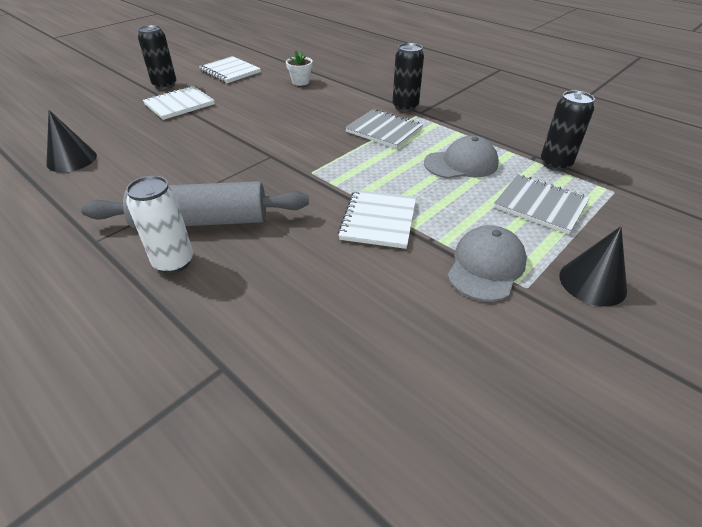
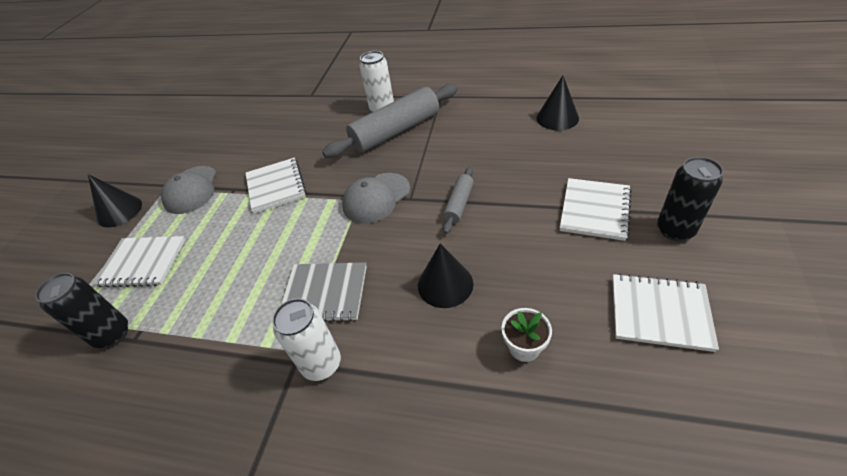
camera: 155 degrees right, 5 degrees up
(244, 138) = (459, 204): none -> grey rolling pin
(308, 109) = (445, 284): none -> black cone
(405, 107) = (322, 364): black can -> white can
(461, 164) = (220, 281): grey cap -> grey cap (376, 198)
(540, 205) = (143, 263): grey notebook -> white notebook

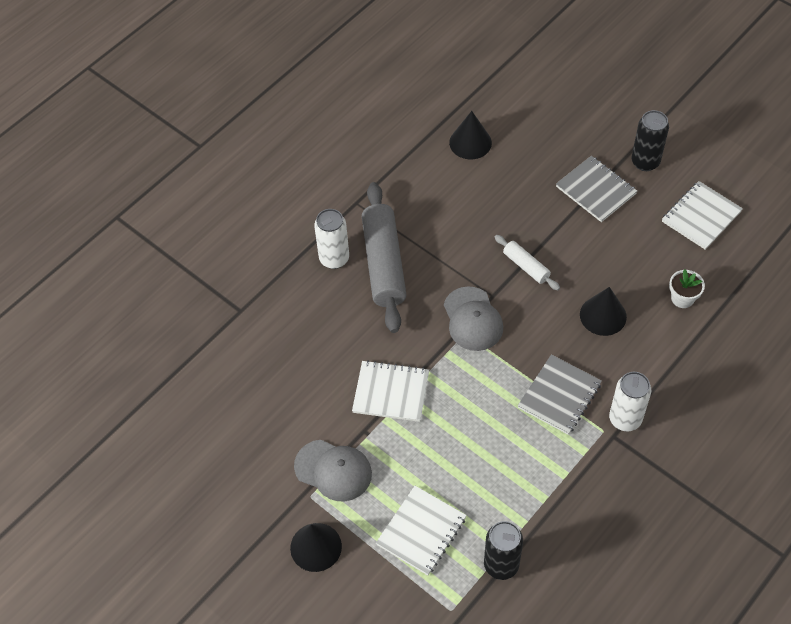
camera: 65 degrees left, 10 degrees up
(459, 204) = (526, 266): grey rolling pin -> white rolling pin
(594, 210) = (596, 190): white notebook -> grey notebook

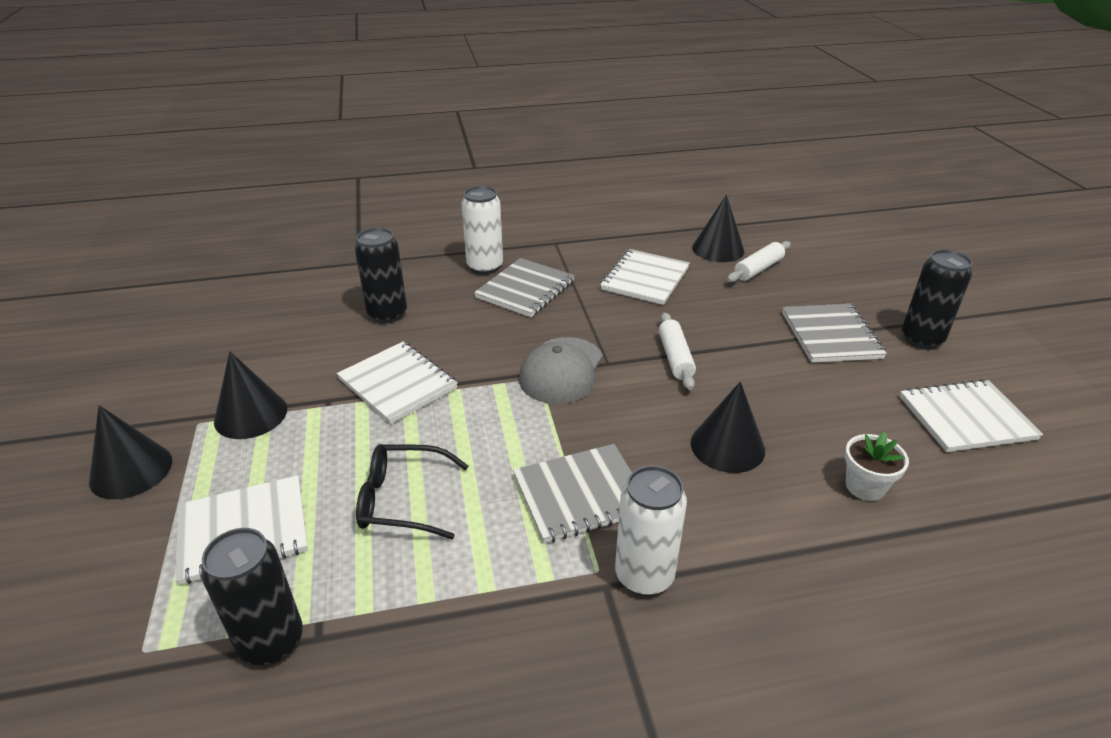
camera: 35 degrees right, 20 degrees down
(319, 344) = (387, 314): none -> black can
(333, 470) = (251, 415): grey cap -> black cone
(384, 264) = (525, 289): grey rolling pin -> grey notebook
(450, 204) = (645, 279): none -> white notebook
(478, 460) = (402, 500): none -> black glasses
(511, 149) = (758, 269): none -> white rolling pin

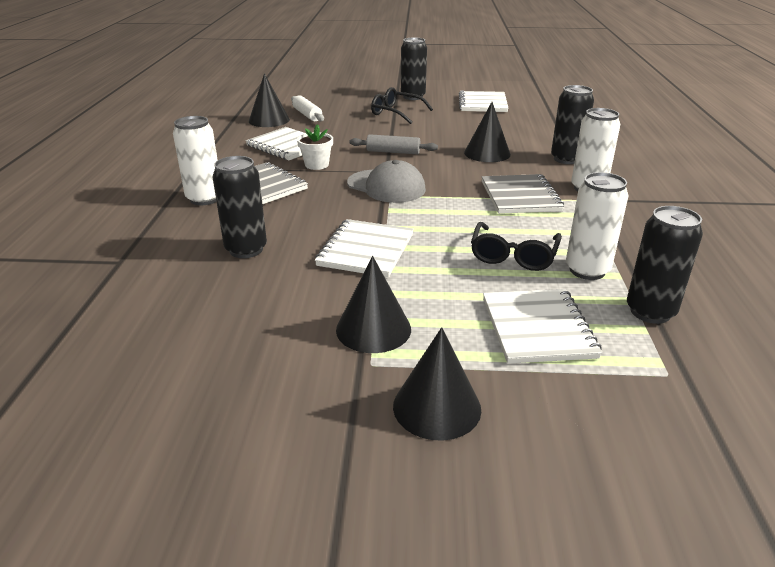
camera: 75 degrees left, 5 degrees down
(373, 575) = (587, 270): none -> white can
(397, 384) = (366, 250): white notebook -> white notebook turned 45 degrees counterclockwise
(675, 358) = (393, 152): white rolling pin -> grey rolling pin
(760, 544) = (566, 159): none -> black can
(830, 335) = (396, 113): grey notebook -> black glasses
(865, 486) = (527, 131): white flower pot -> white flower pot (316, 165)

